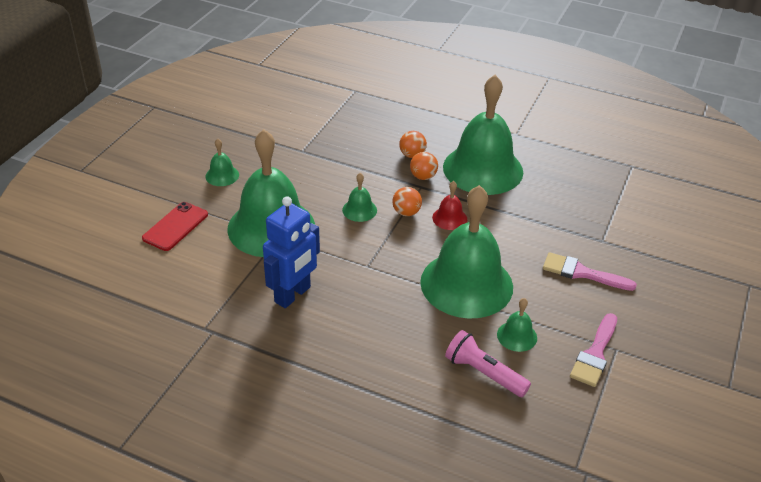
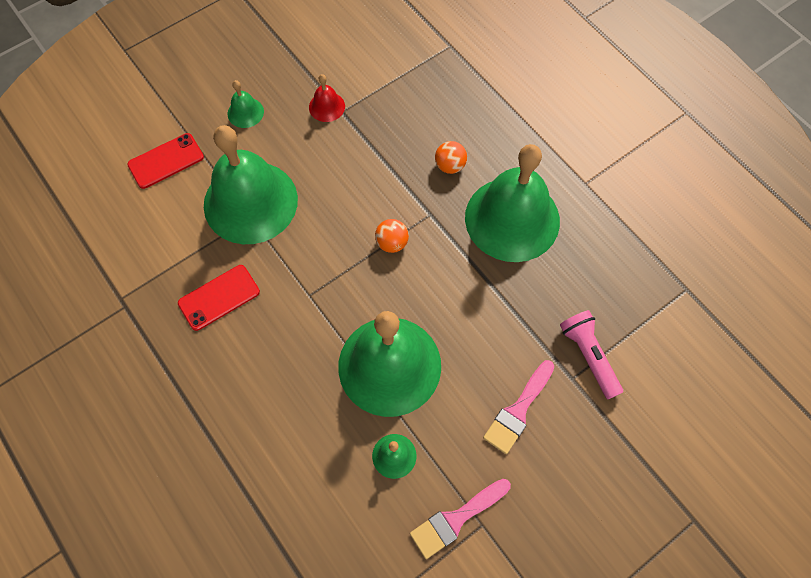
camera: 30 degrees right, 25 degrees up
(293, 295) = (219, 297): blue robot -> red phone
(359, 210) = (348, 218): green bell -> none
(423, 177) = (441, 201): orange ball -> none
(449, 218) = (431, 271): red bell -> red bell (327, 106)
(484, 373) = (332, 483): pink flashlight -> pink flashlight (588, 356)
(582, 273) = (518, 410): pink brush -> pink brush turned 105 degrees counterclockwise

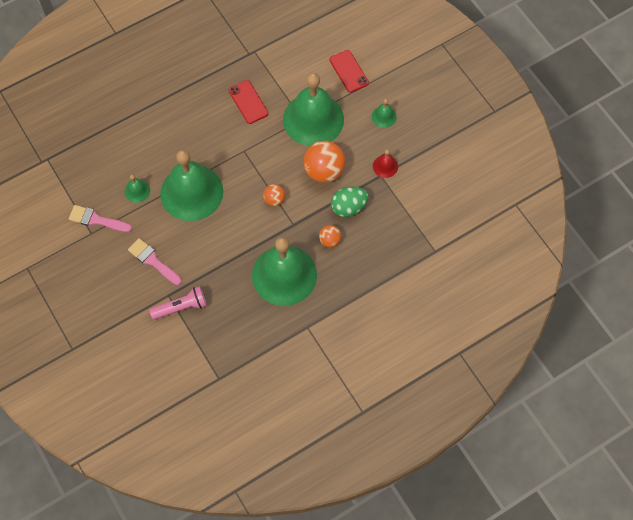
camera: 95 degrees right, 0 degrees up
(339, 181) = (324, 171): none -> orange ball
(395, 146) = (348, 207): none -> green egg
(456, 519) = (96, 220): pink brush -> pink brush turned 45 degrees counterclockwise

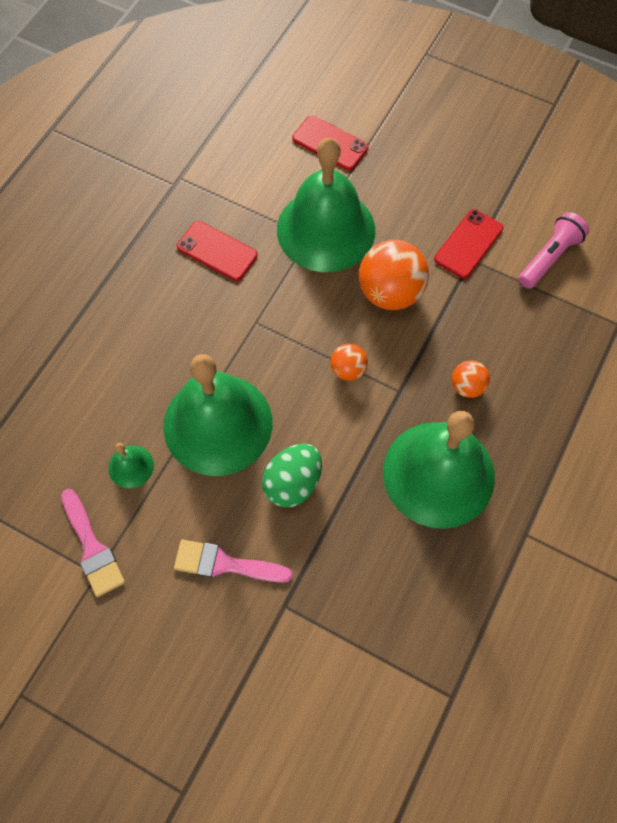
camera: 30 degrees left, 0 degrees up
(96, 220) = (92, 548): pink brush -> pink brush turned 105 degrees counterclockwise
(181, 307) = (318, 614): pink flashlight -> pink flashlight (549, 257)
(348, 207) = (460, 326): green egg -> green egg (293, 483)
(384, 116) = (419, 179): green bell -> none
(385, 166) = (468, 244): red bell -> red phone

